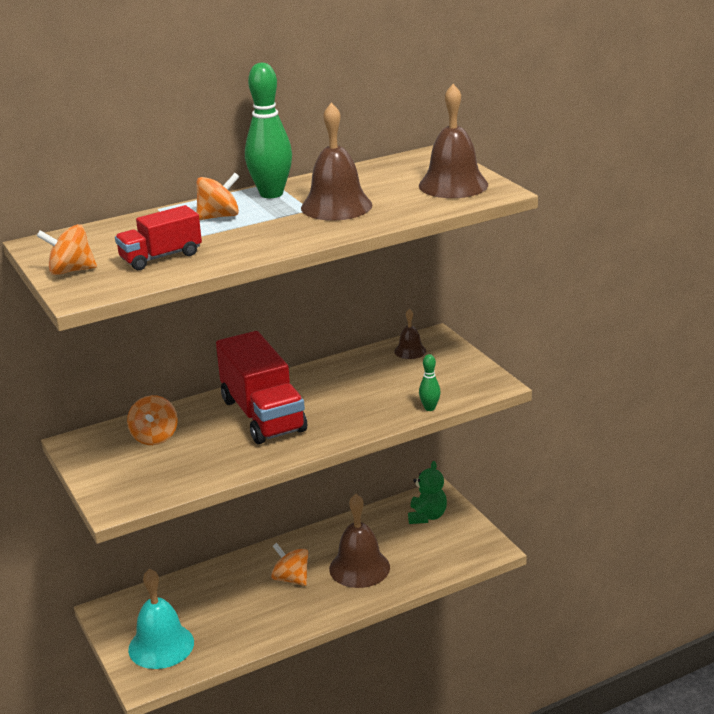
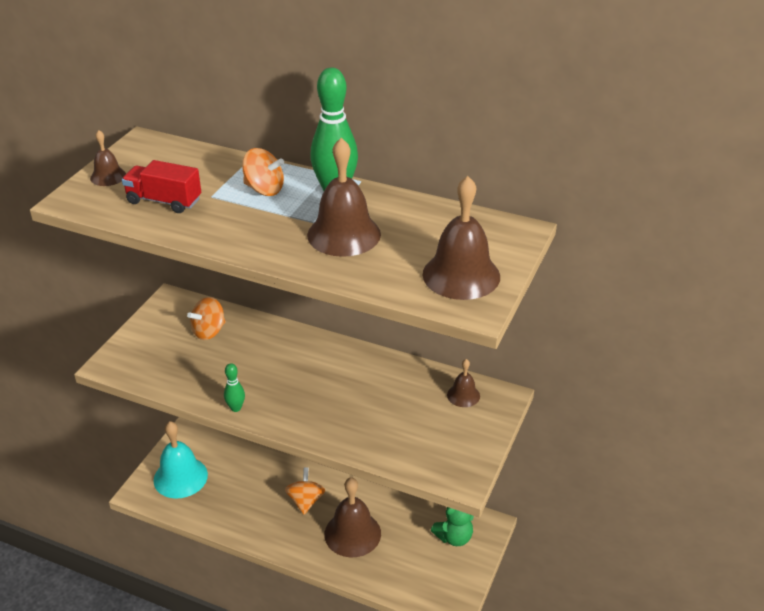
camera: 50 degrees right, 10 degrees up
(71, 271) = (108, 176): orange spinning top -> brown bell
(263, 415) = (285, 368): red truck -> none
(429, 408) = (384, 457): green bowling pin -> green bowling pin (236, 408)

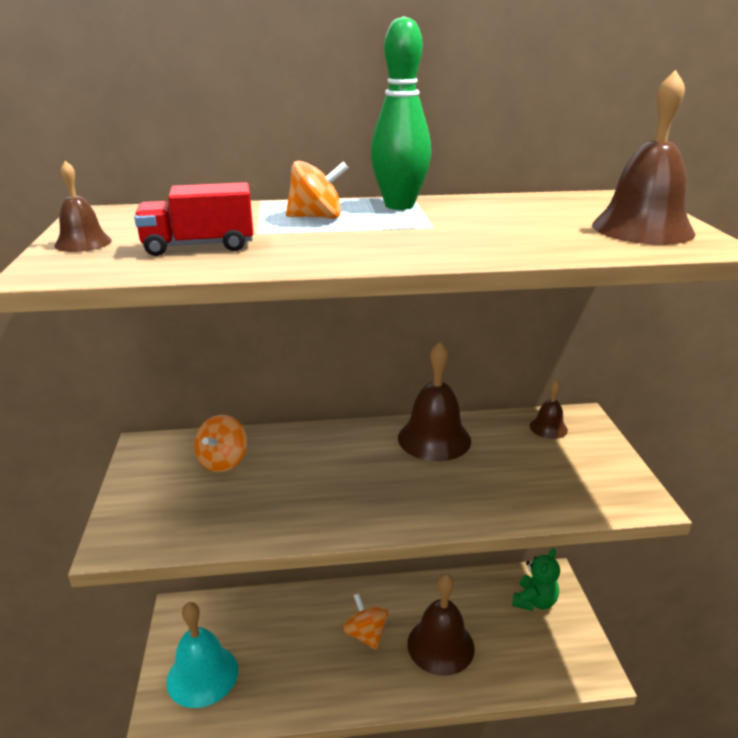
camera: 30 degrees left, 10 degrees down
(236, 408) = (332, 528): green bowling pin -> none
(344, 234) = (468, 228): brown bell -> brown bell (434, 439)

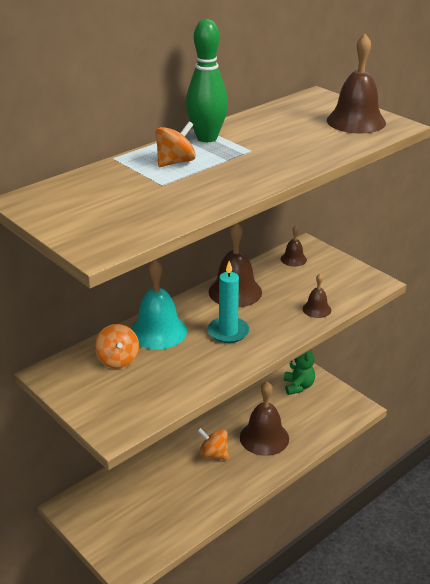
camera: 35 degrees left, 5 degrees up
(83, 243) = (72, 226): brown bell -> brown bell (316, 309)
(199, 246) = (149, 205): red truck -> none
(202, 675) = (128, 532): turquoise bell -> turquoise bell (158, 331)
(373, 482) = (228, 332): none -> turquoise candle

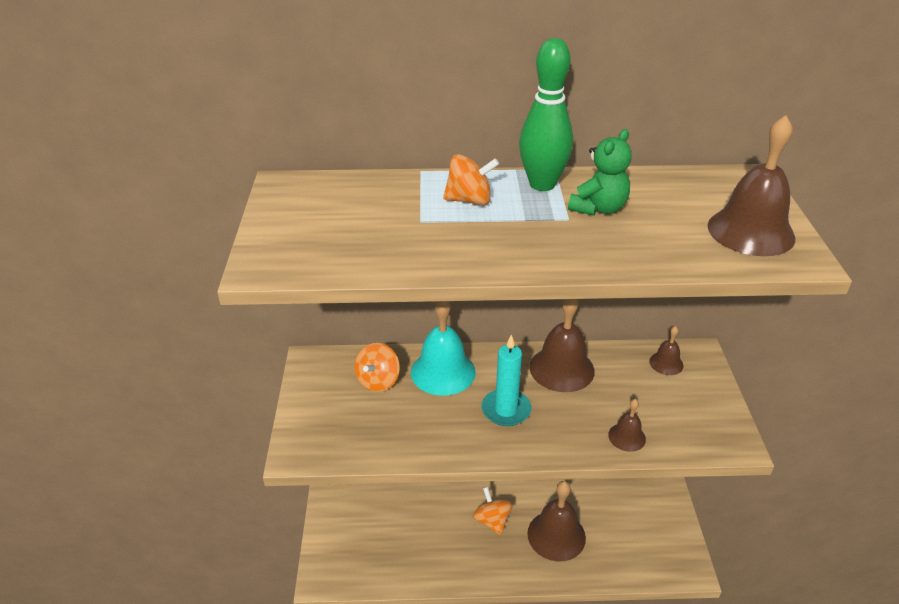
camera: 40 degrees right, 5 degrees up
(298, 386) = (644, 502): green teddy bear -> green teddy bear (598, 208)

